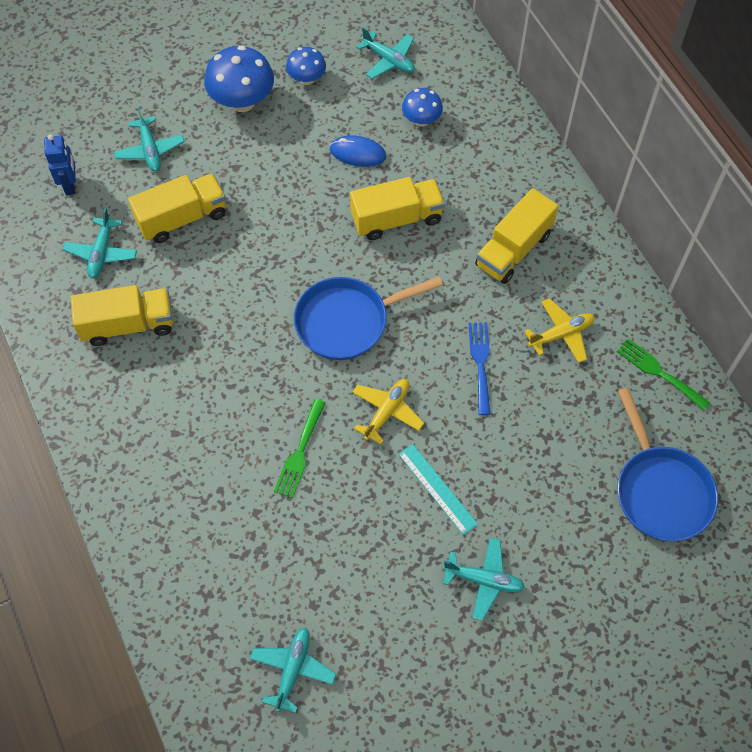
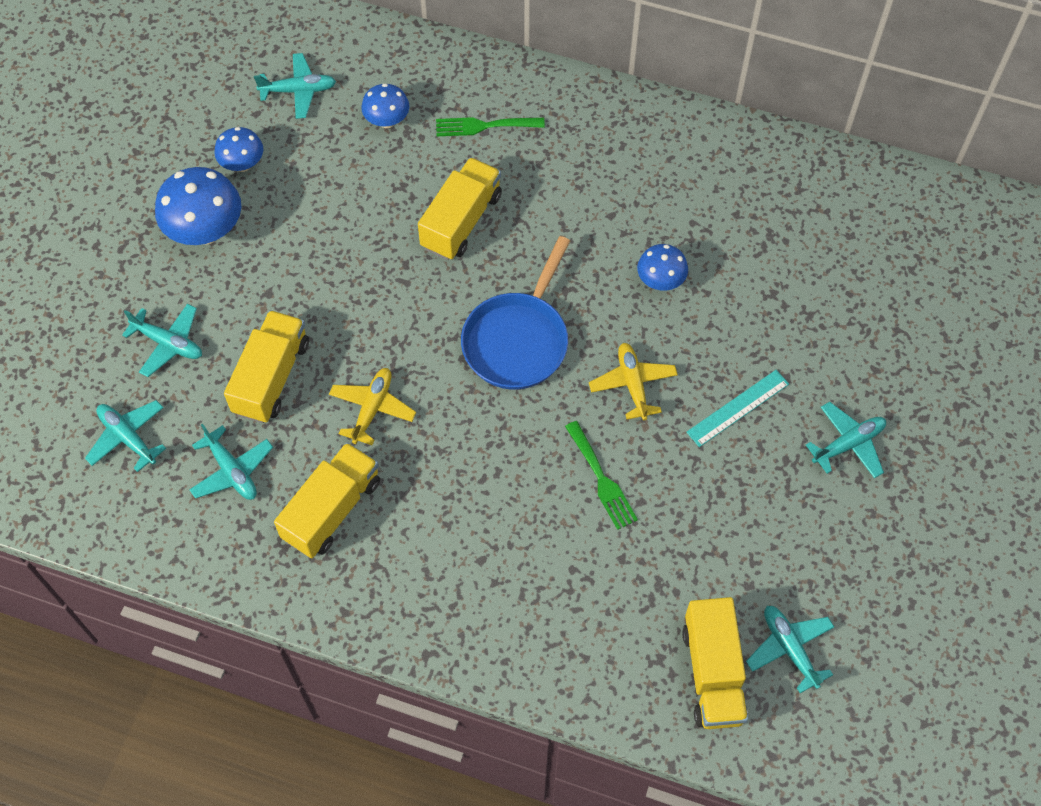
camera: 45 degrees left, 0 degrees up
(70, 185) = (128, 437): blue robot -> turquoise plane
(357, 153) = (364, 193): blue mouse -> none
(437, 489) = (738, 408): turquoise ruler -> turquoise ruler turned 45 degrees counterclockwise
(480, 363) = (660, 281): blue fork -> blue mushroom
(513, 250) = (584, 168): yellow truck -> yellow truck (712, 673)
(561, 334) = (695, 205): yellow plane -> yellow plane (372, 408)
(659, 372) = (797, 172): green fork -> green fork (484, 126)
(660, 490) = (894, 260): blue pan -> none

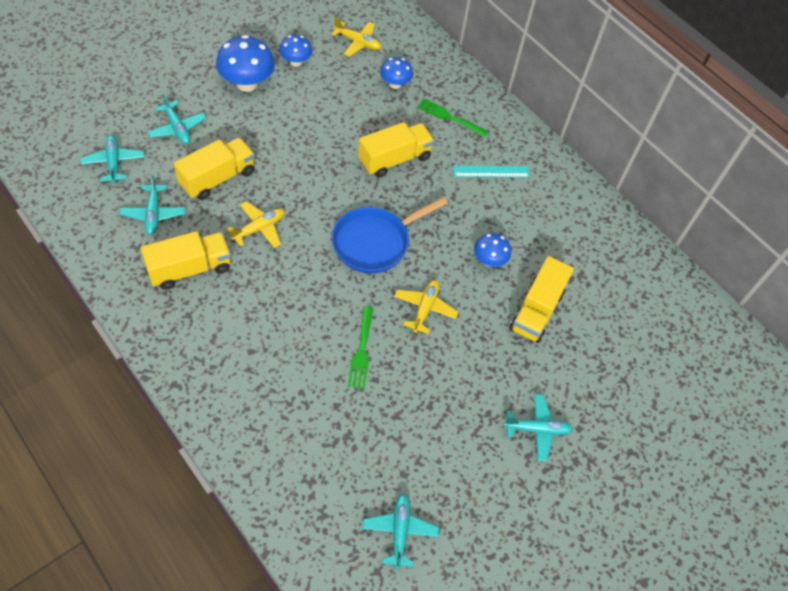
camera: 25 degrees right, 5 degrees down
(298, 91) = (358, 42): turquoise plane -> yellow plane
(712, 673) = (337, 513): yellow truck -> yellow truck (536, 310)
(738, 408) = (481, 363): turquoise ruler -> turquoise ruler (491, 171)

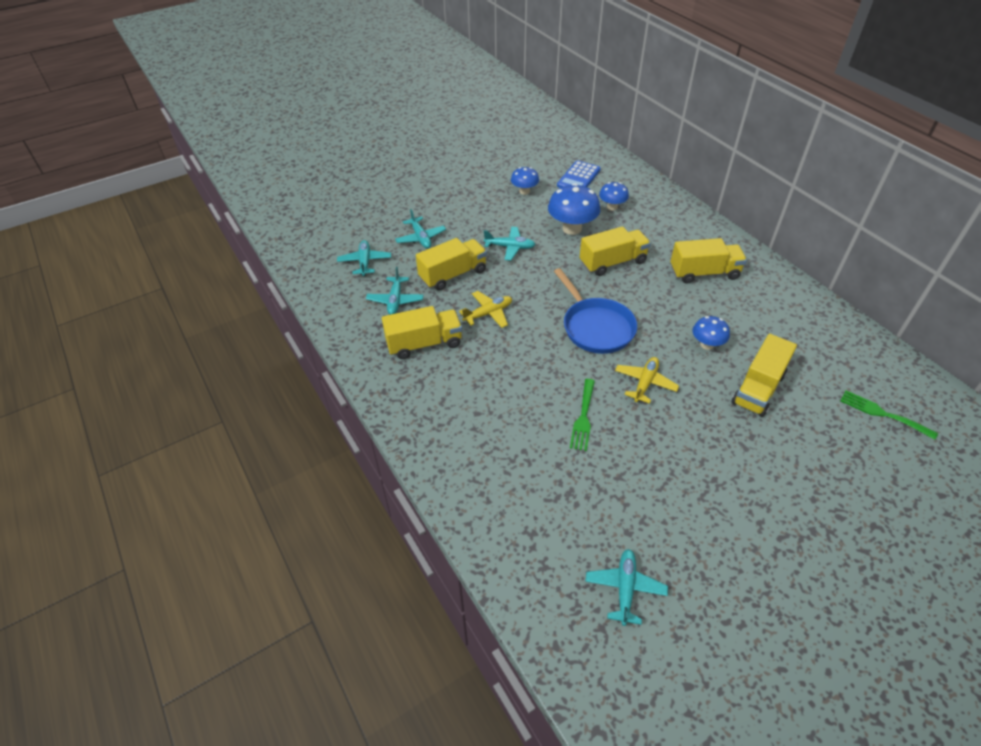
camera: 15 degrees right, 10 degrees down
(247, 84) = (482, 206): blue mushroom -> blue mushroom (572, 228)
(358, 42) = (578, 178): yellow plane -> blue calculator
(375, 242) = (595, 327): blue pan -> blue pan turned 90 degrees counterclockwise
(449, 117) = (662, 231): green fork -> green fork (882, 414)
(491, 171) = (704, 273): turquoise ruler -> yellow truck
(537, 429) = (768, 497): turquoise plane -> turquoise plane (510, 247)

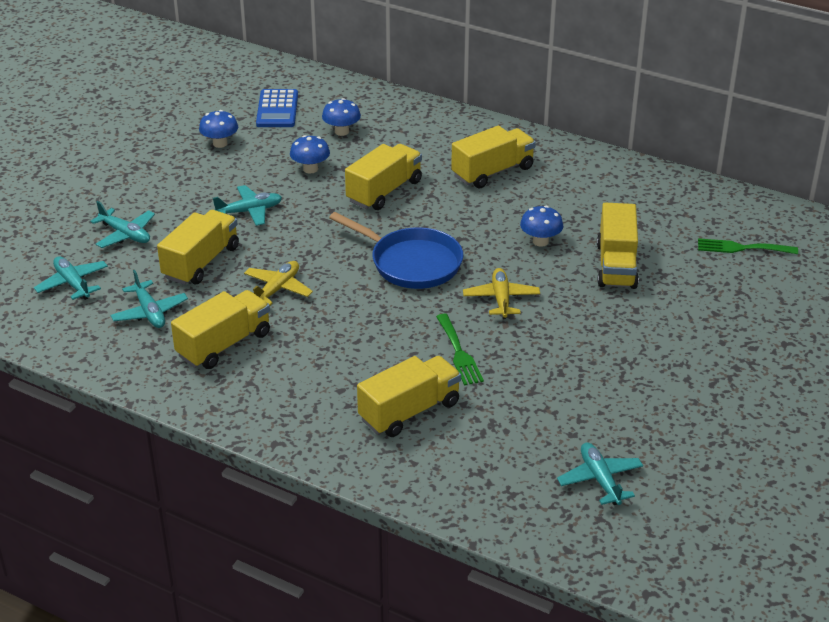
camera: 30 degrees left, 10 degrees down
(514, 453) = (409, 411): none -> yellow truck
(572, 228) = (310, 169): blue mushroom -> blue mushroom, size x0.59

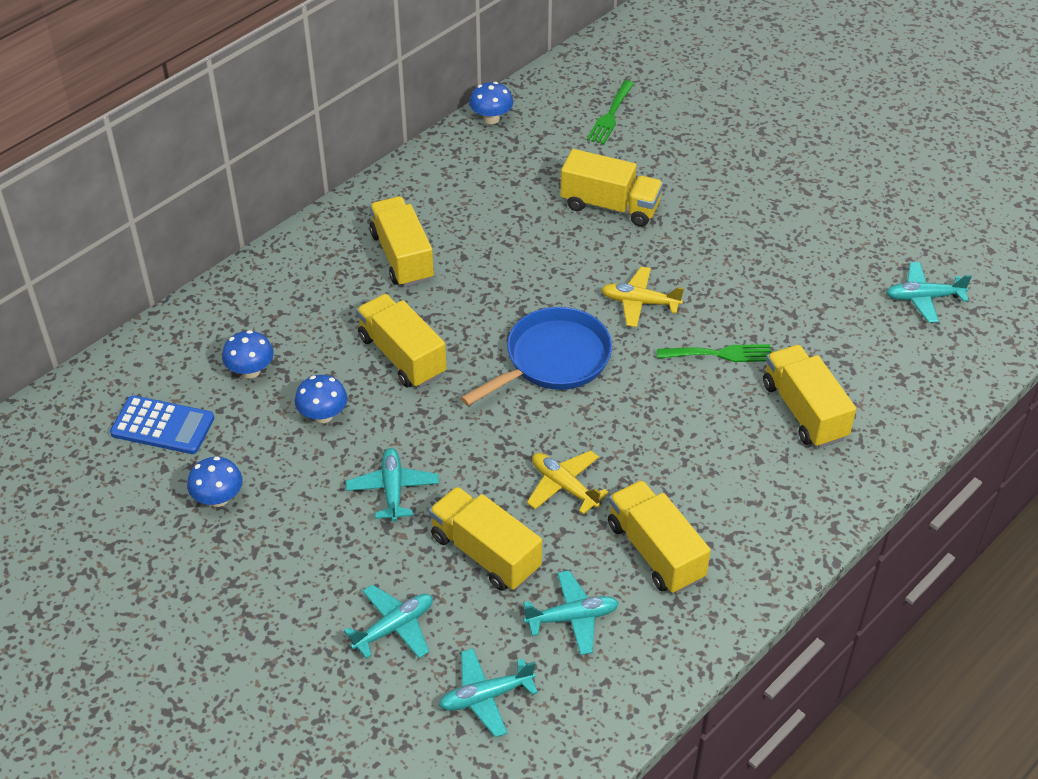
camera: 75 degrees left, 10 degrees up
(540, 241) = (549, 250): blue mushroom -> blue mushroom (491, 118)

